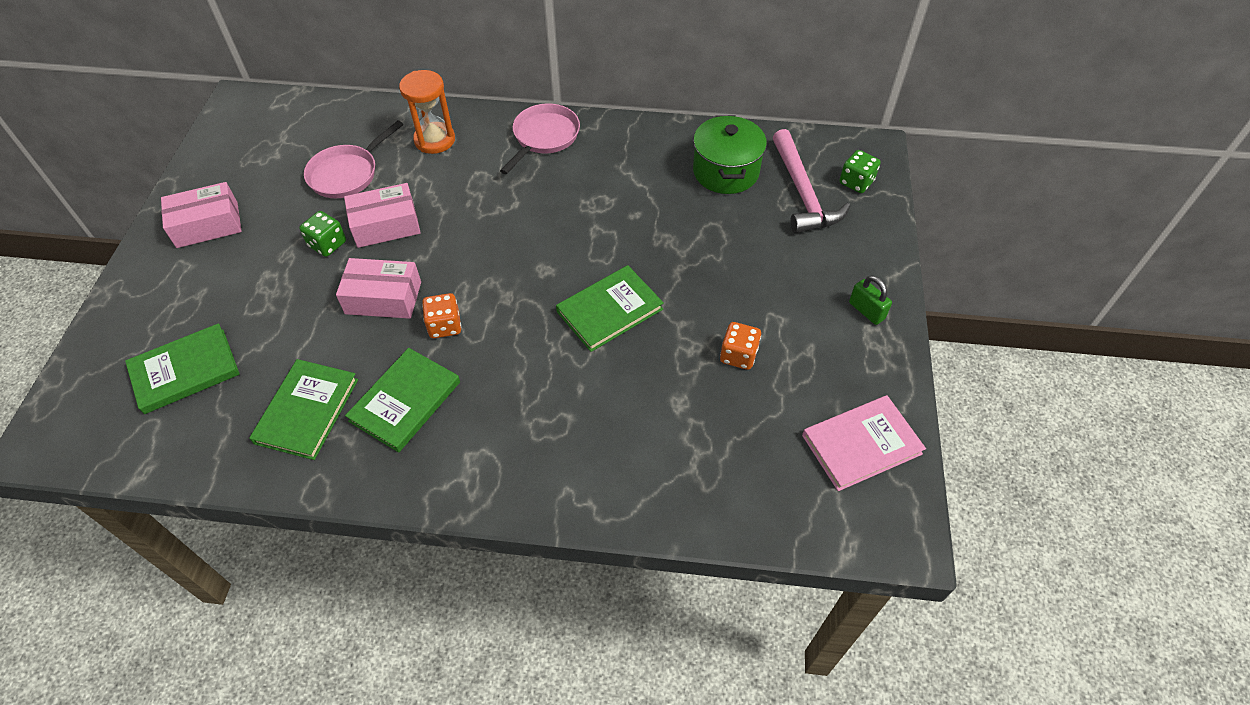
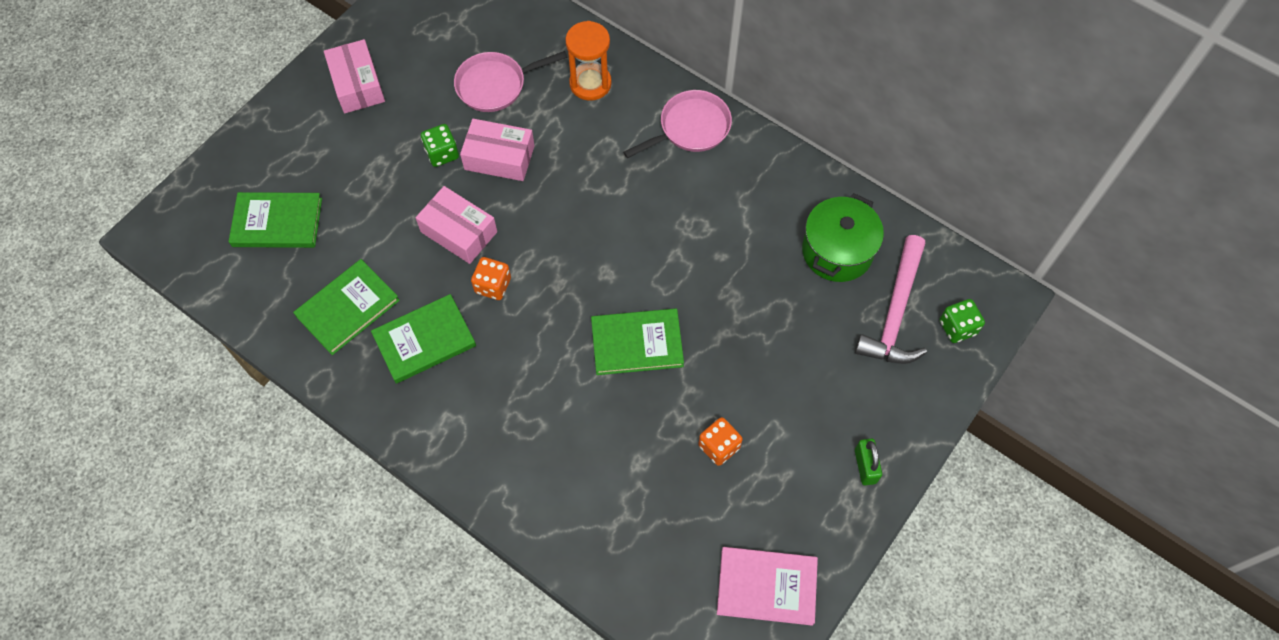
camera: 30 degrees right, 10 degrees up
(207, 225) = (357, 84): pink box -> pink box turned 60 degrees clockwise

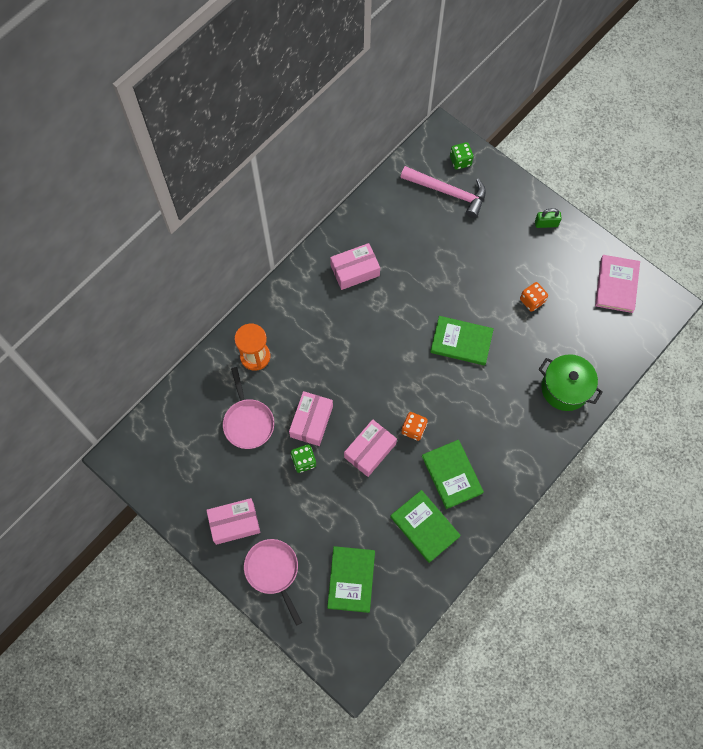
camera: 85 degrees left, 5 degrees up
(637, 343) = (461, 341): green book -> green book turned 75 degrees counterclockwise
(690, 128) = (301, 294): pink pan -> pink pan (273, 571)
(737, 192) = (355, 270): none -> pink box
(837, 251) = (403, 218): green pot -> green pot (565, 388)

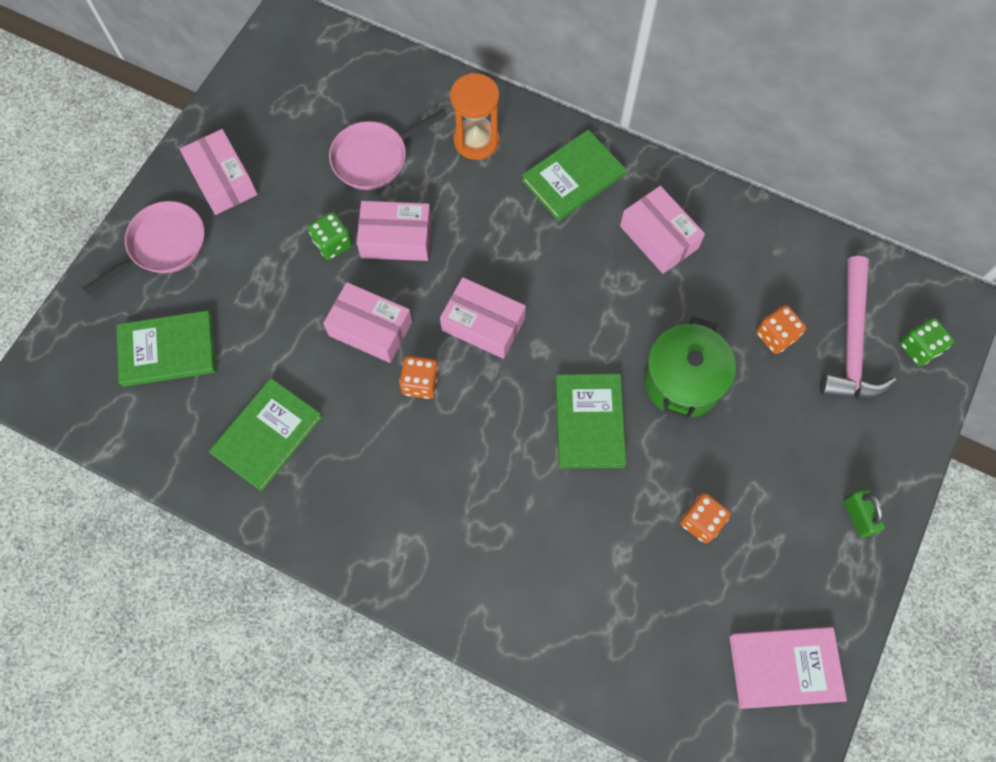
camera: 75 degrees right, 0 degrees up
(384, 384) = (483, 324): none -> pink box
(434, 229) = (776, 336): none -> orange dice
(452, 475) = (359, 457): green book -> green book (573, 178)
(565, 388) = (556, 611): green pot -> green pot (682, 381)

